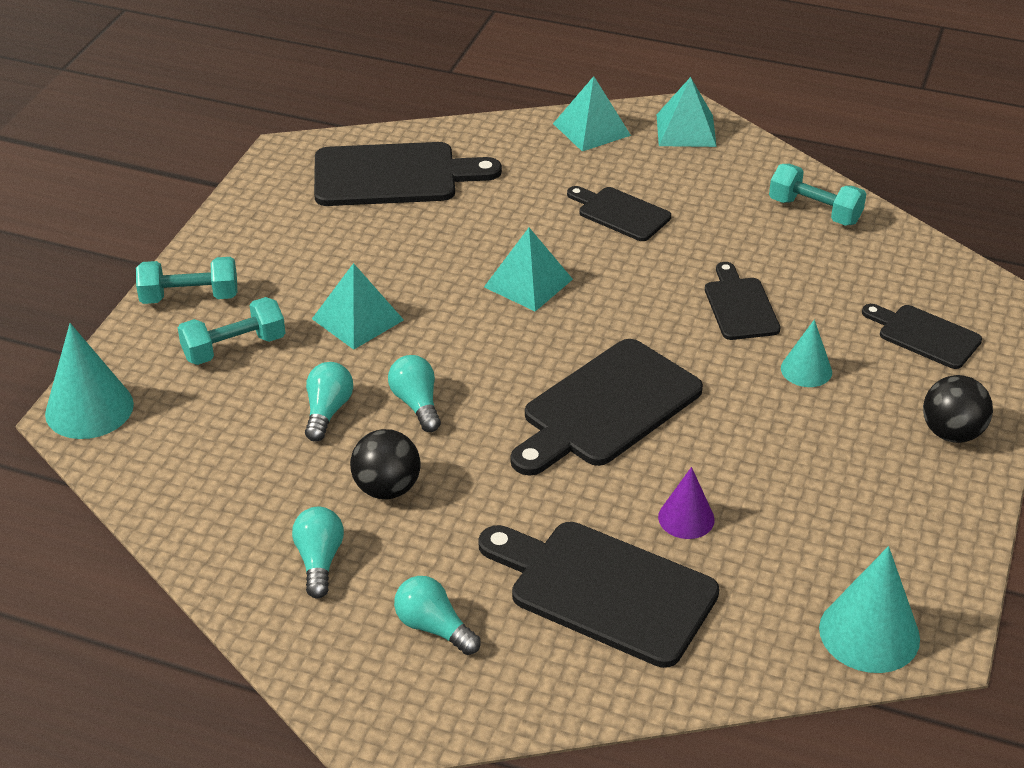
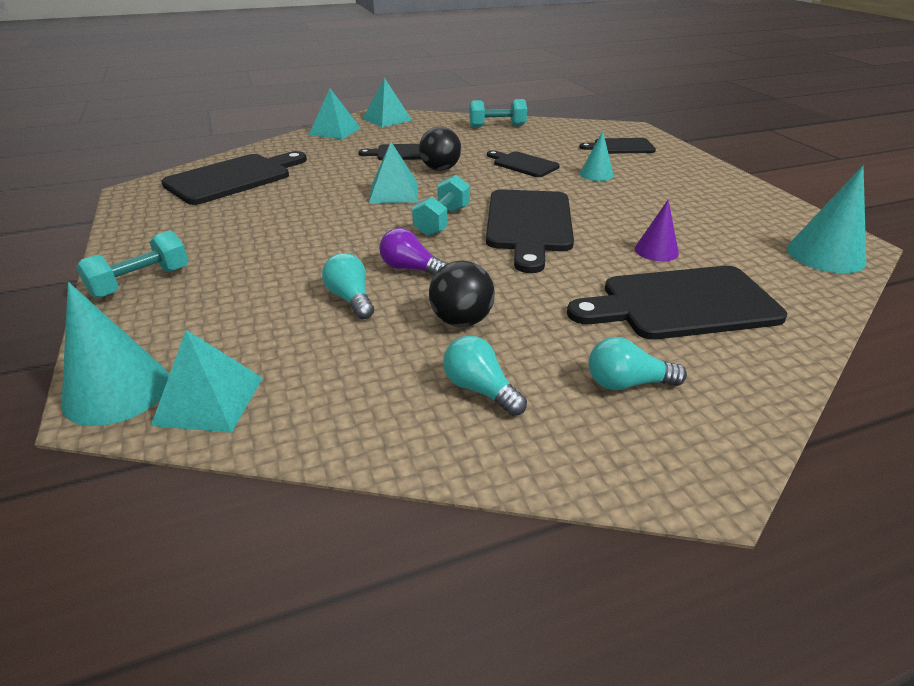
camera: 40 degrees left, 5 degrees down
(234, 348) = (221, 295): turquoise dumbbell -> turquoise dumbbell (442, 221)
(357, 319) = (303, 245): turquoise pyramid -> turquoise pyramid (209, 400)
(416, 404) = (411, 269): turquoise light bulb -> purple light bulb
(952, 433) = (697, 171): black ball -> black ball (440, 169)

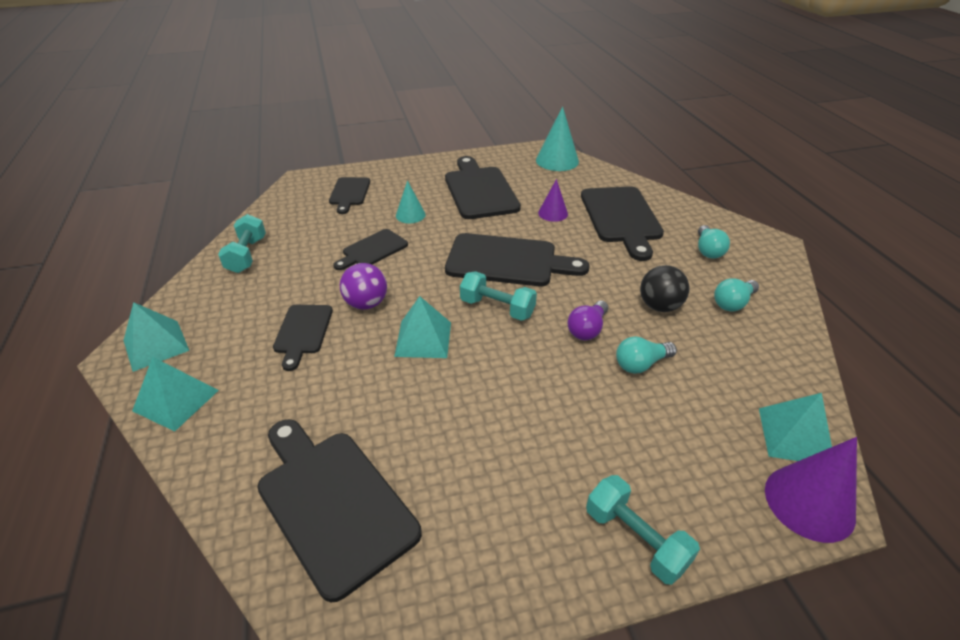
camera: 85 degrees left, 5 degrees up
(117, 391) = (809, 502): turquoise cone -> purple cone
(440, 169) = (366, 304): black ball -> purple ball
(680, 205) = (480, 190): none -> black cutting board

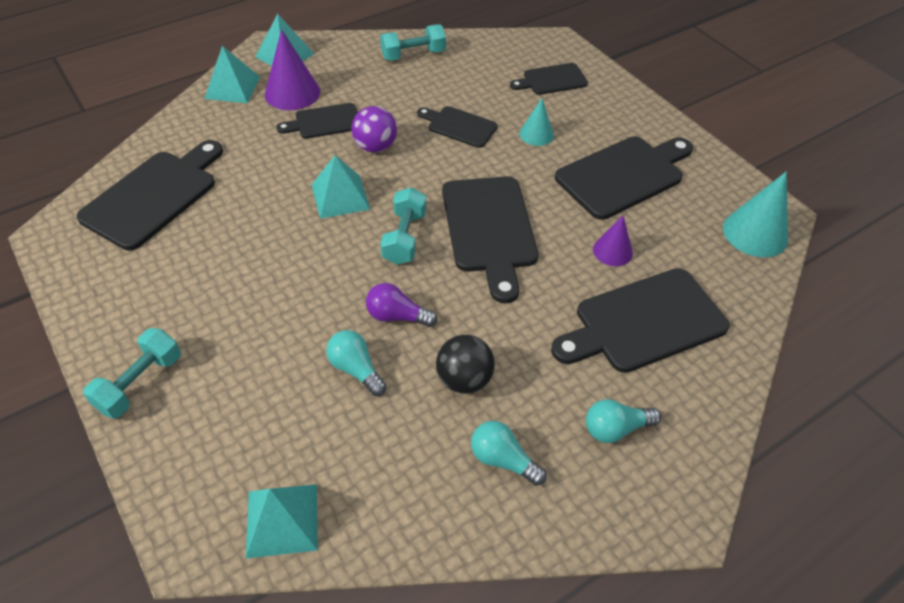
camera: 70 degrees right, 10 degrees up
(809, 502) = (194, 526): purple cone -> purple cone (292, 93)

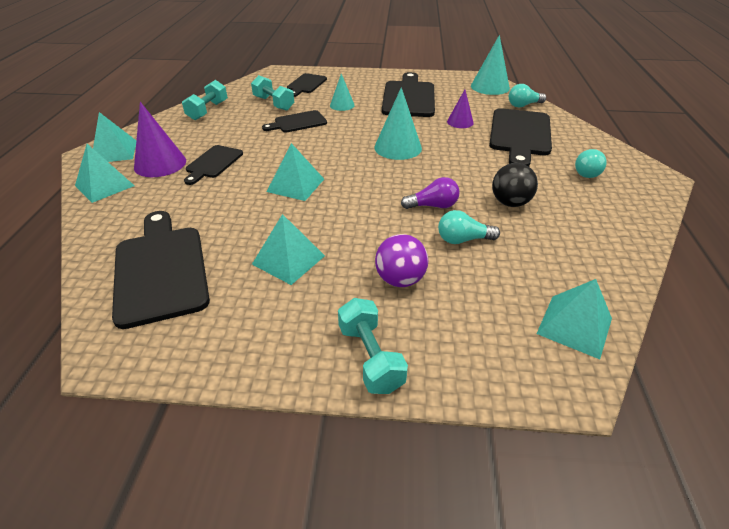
camera: 50 degrees left, 10 degrees down
(224, 261) = (288, 259): none -> turquoise pyramid
(375, 147) = (269, 155): purple ball -> purple ball (400, 279)
(397, 316) = (433, 206): purple light bulb -> purple light bulb turned 150 degrees counterclockwise
(404, 237) = (367, 177): turquoise dumbbell -> turquoise dumbbell (273, 103)
(489, 229) = (398, 147): black cutting board -> turquoise cone
(503, 460) = (583, 214): turquoise light bulb -> turquoise light bulb (523, 105)

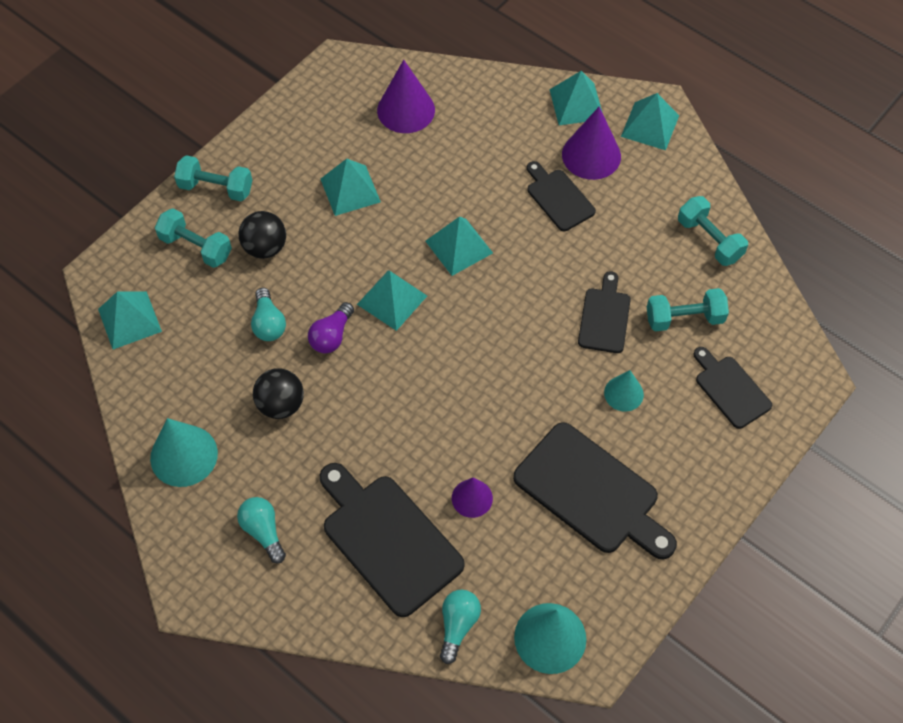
camera: 125 degrees right, 20 degrees up
(161, 270) = (406, 110): black cutting board -> purple cone
(372, 194) = (392, 300): none -> turquoise pyramid
(398, 147) = (462, 382): turquoise cone -> turquoise cone (184, 455)
(400, 279) = (265, 247): purple ball -> black ball
(451, 327) = (196, 247): none -> turquoise dumbbell
(463, 239) = (268, 323): turquoise light bulb -> turquoise light bulb turned 135 degrees clockwise

